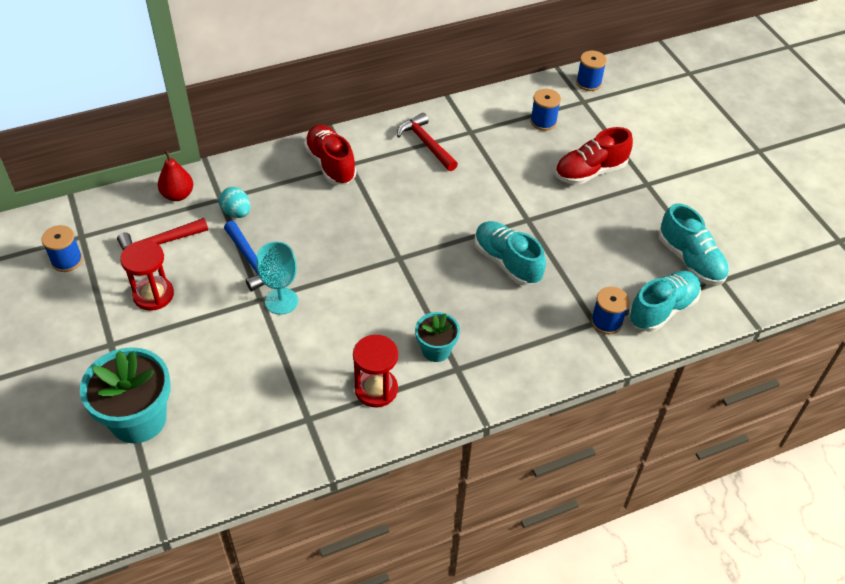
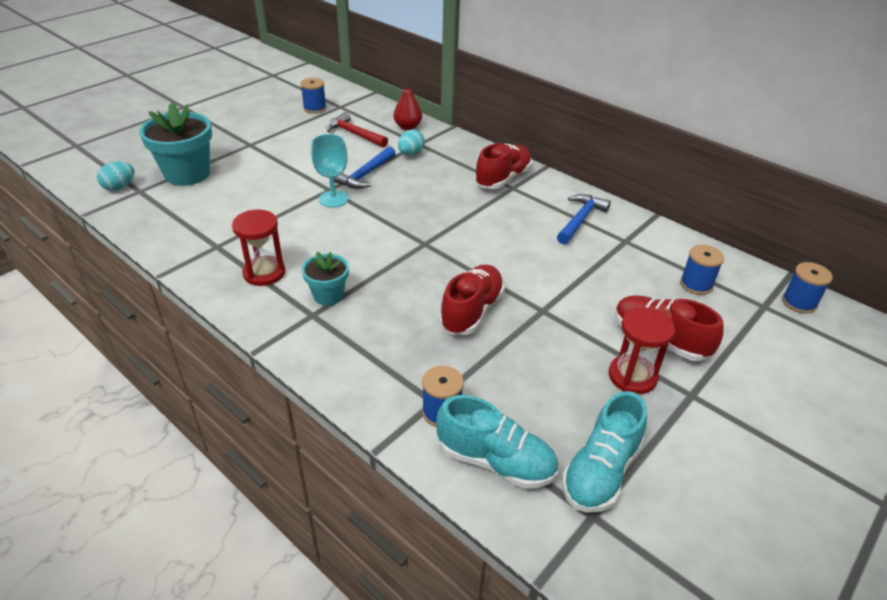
camera: 65 degrees right, 10 degrees down
(122, 493) = (119, 187): none -> turquoise egg
(153, 295) = (304, 146): red hourglass -> red hourglass (632, 376)
(426, 143) = (580, 219): red hammer -> blue hammer
(507, 262) = (472, 311): turquoise shoe -> red shoe

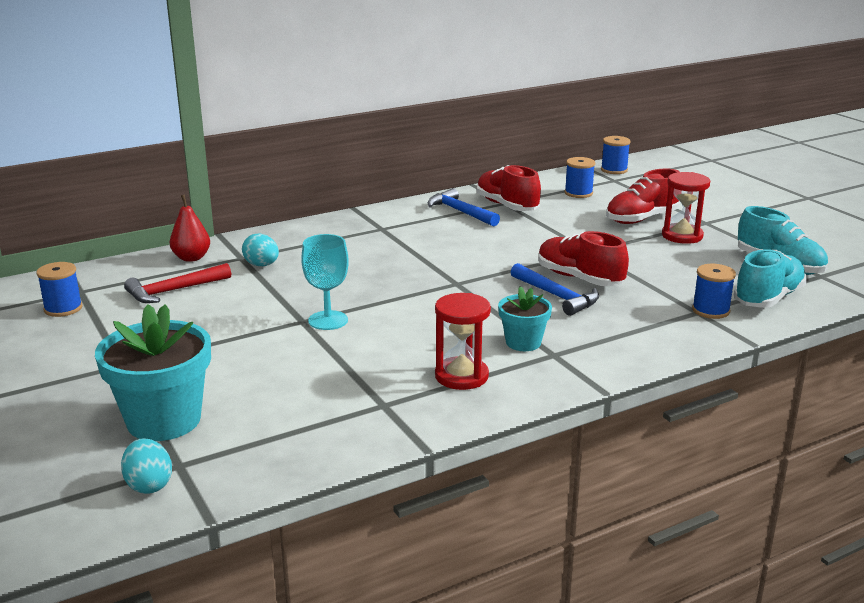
camera: 70 degrees left, 15 degrees down
(365, 175) = (287, 296): blue hammer -> blue hammer (557, 296)
(503, 179) = (360, 229): red shoe -> red shoe (507, 206)

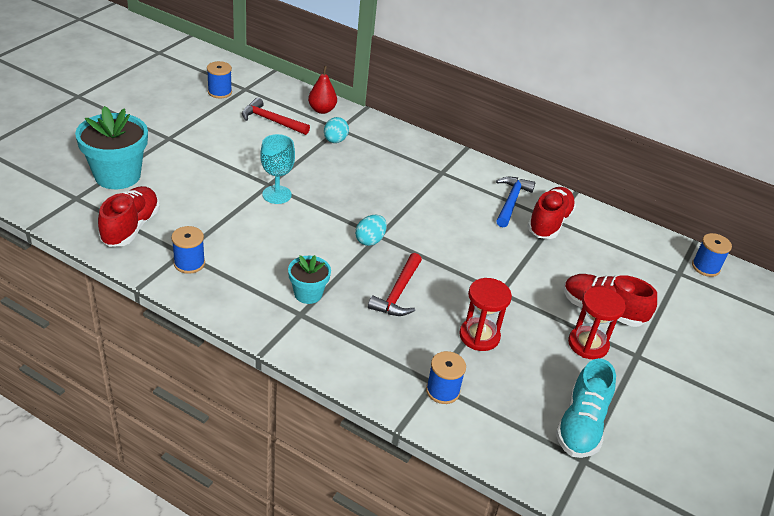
camera: 55 degrees right, 15 degrees up
(149, 485) = (52, 195): turquoise egg -> turquoise egg (370, 240)
(461, 376) = (239, 276): red hourglass -> red hourglass (479, 336)
(557, 296) = (398, 293): blue hammer -> red hammer
(578, 193) = (621, 257): blue spool -> blue spool (189, 263)
(579, 278) = (441, 298): red shoe -> red shoe (131, 227)
(768, 298) = (498, 427): turquoise shoe -> none

